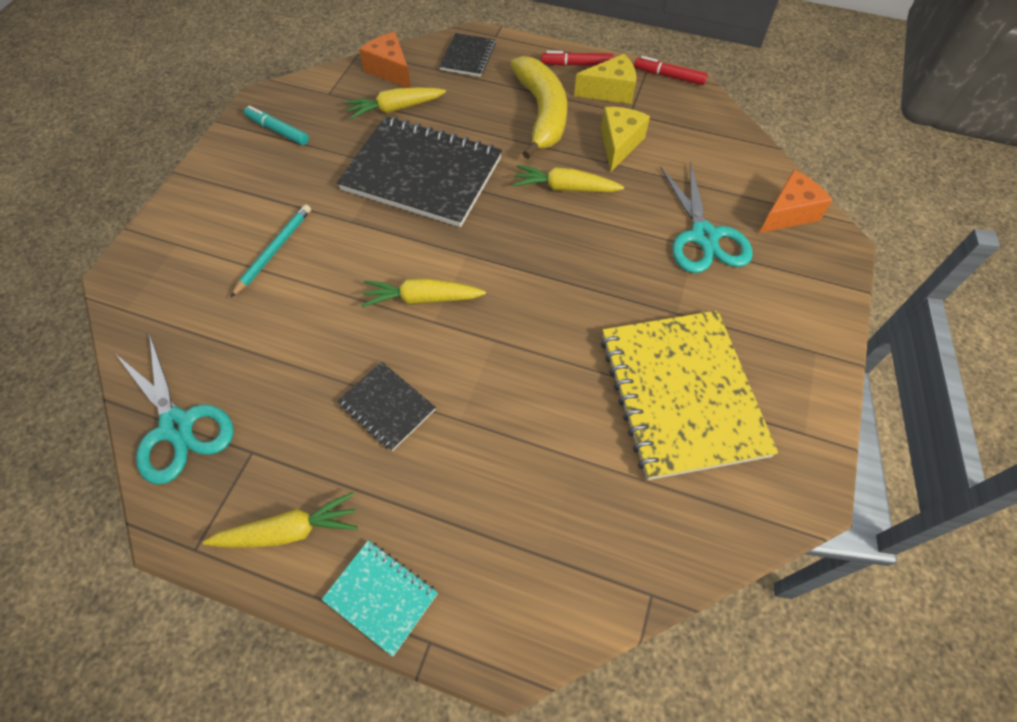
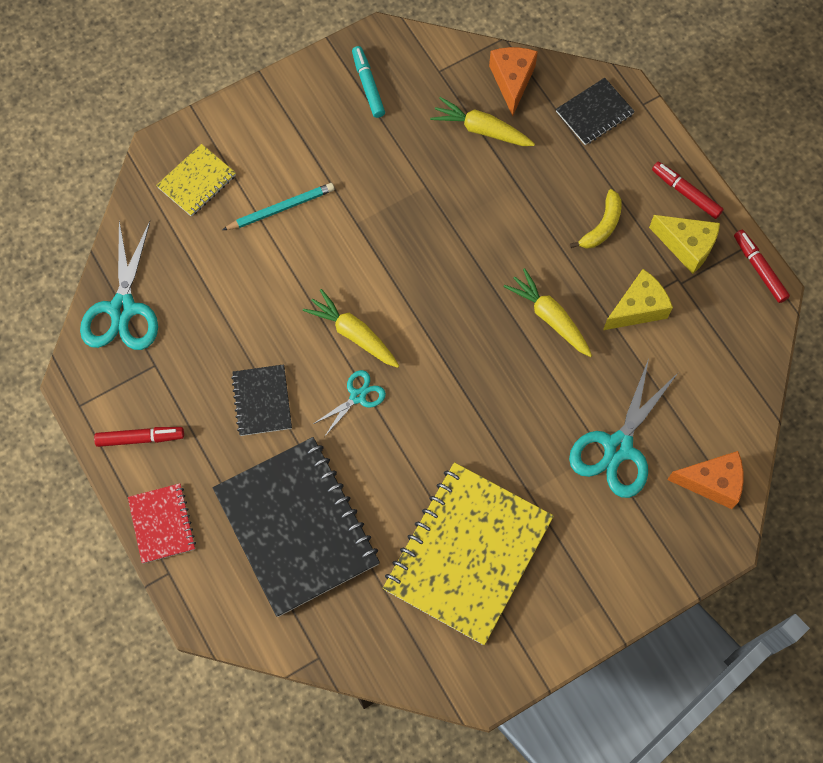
camera: 40 degrees right, 10 degrees up
(175, 278) = (197, 181): none -> yellow notebook
(289, 531) = (140, 438): yellow carrot -> red marker
(381, 596) = (162, 524): turquoise notebook -> red notebook
(422, 174) = (447, 217): black notebook -> black notebook (297, 527)
(470, 342) = (357, 396): none -> turquoise scissors
(542, 113) = (602, 226): yellow banana -> yellow banana, size x0.51

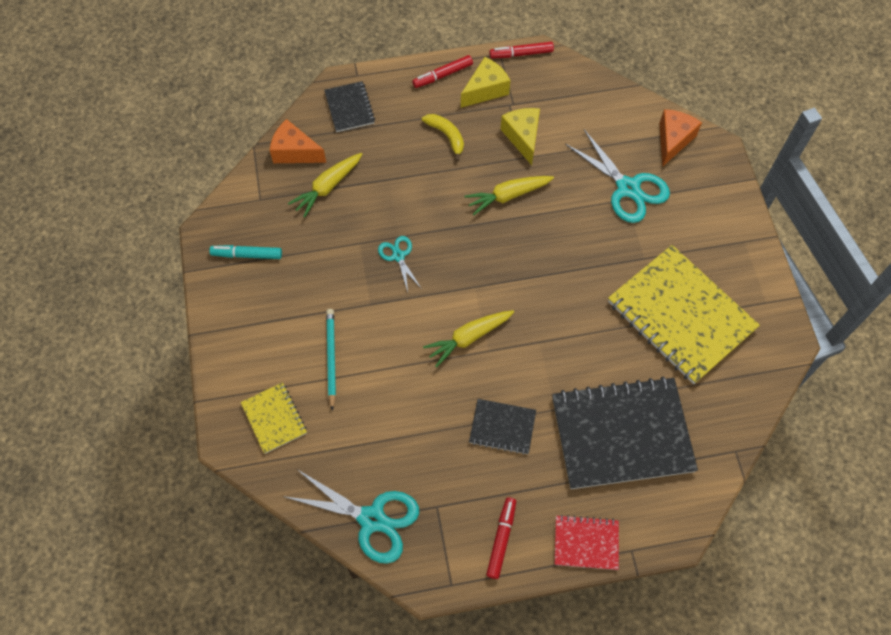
camera: 70 degrees left, 5 degrees down
(357, 396) = (524, 352): turquoise scissors -> turquoise scissors (398, 256)

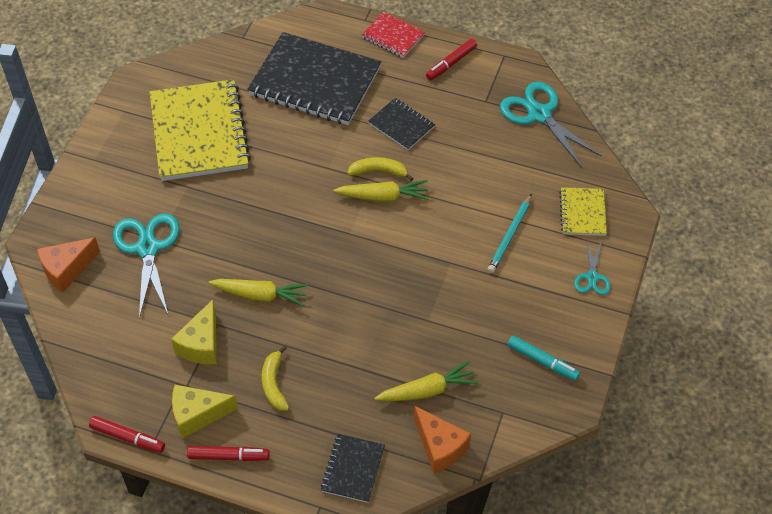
camera: 150 degrees left, 10 degrees down
(398, 256) = (399, 291): turquoise scissors -> turquoise scissors (592, 277)
(489, 363) = (379, 171): none -> yellow banana

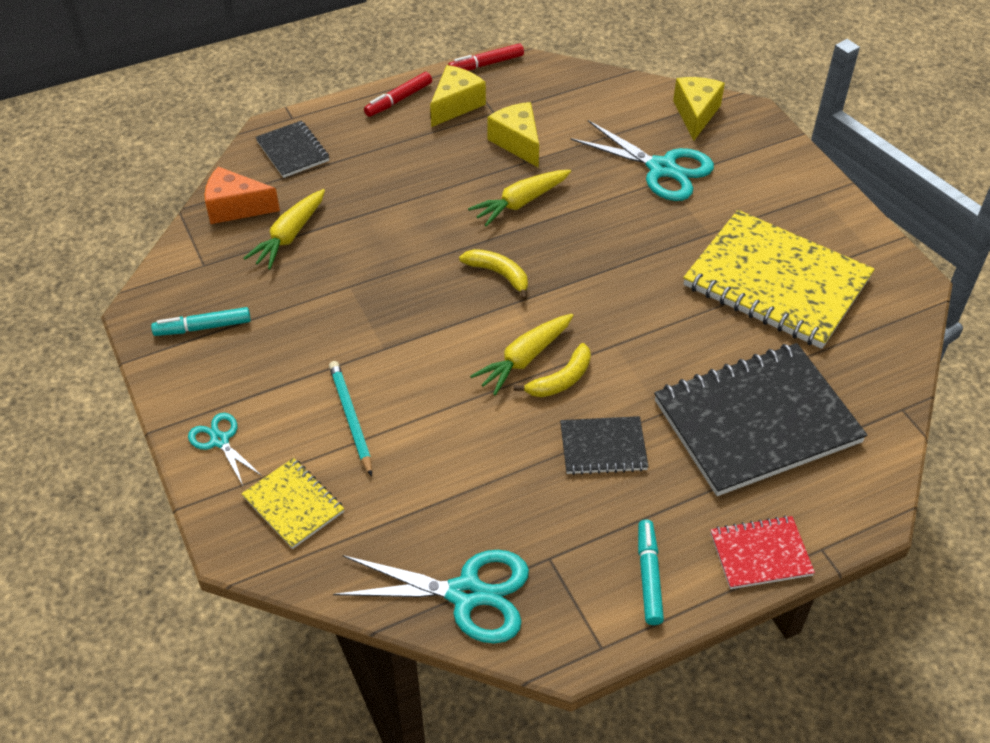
camera: 135 degrees right, 5 degrees down
(67, 270) = (695, 114): orange cheese -> yellow cheese
(274, 384) = (424, 157): yellow banana -> yellow banana (498, 274)
(451, 63) = (649, 576): red marker -> turquoise marker

